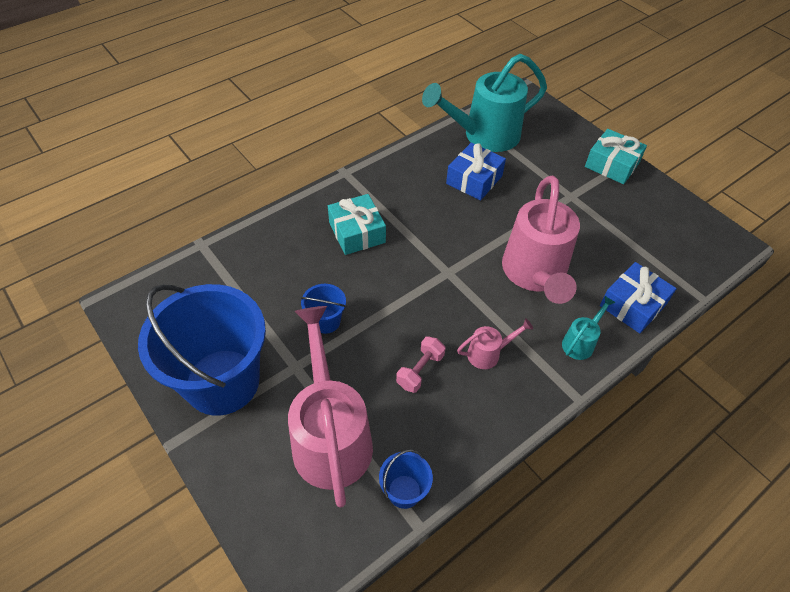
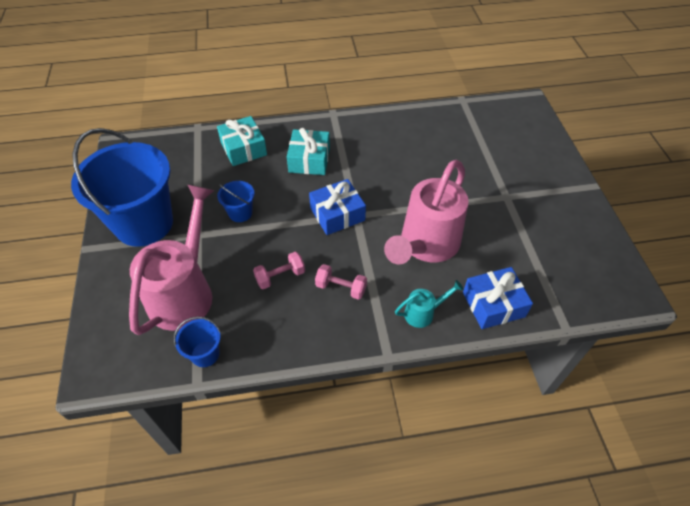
camera: 30 degrees right, 0 degrees up
(474, 180) = (431, 154): blue gift -> blue gift (337, 214)
(484, 135) = (466, 123): turquoise watering can -> none
(488, 354) = (341, 288): pink watering can -> pink dumbbell
(612, 165) = (565, 185): turquoise gift -> turquoise gift (243, 148)

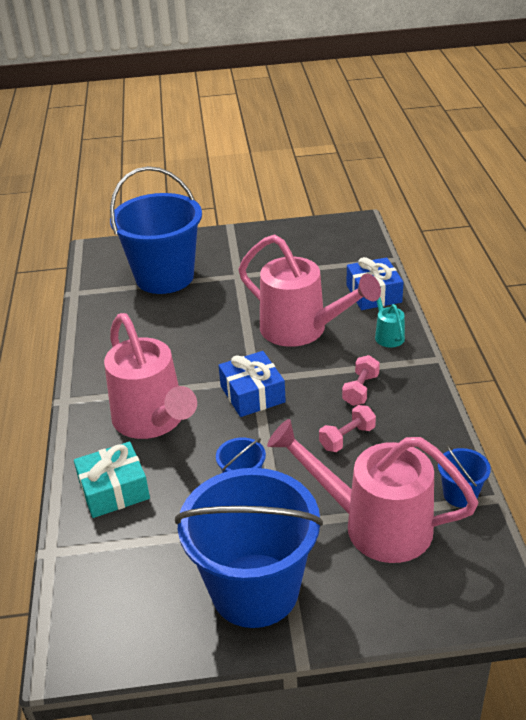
camera: 85 degrees left, 15 degrees down
(280, 276) = (347, 438): pink dumbbell -> pink dumbbell turned 75 degrees clockwise
(309, 160) = (152, 421): turquoise gift -> pink watering can
(494, 148) = (164, 277): none -> blue bucket

